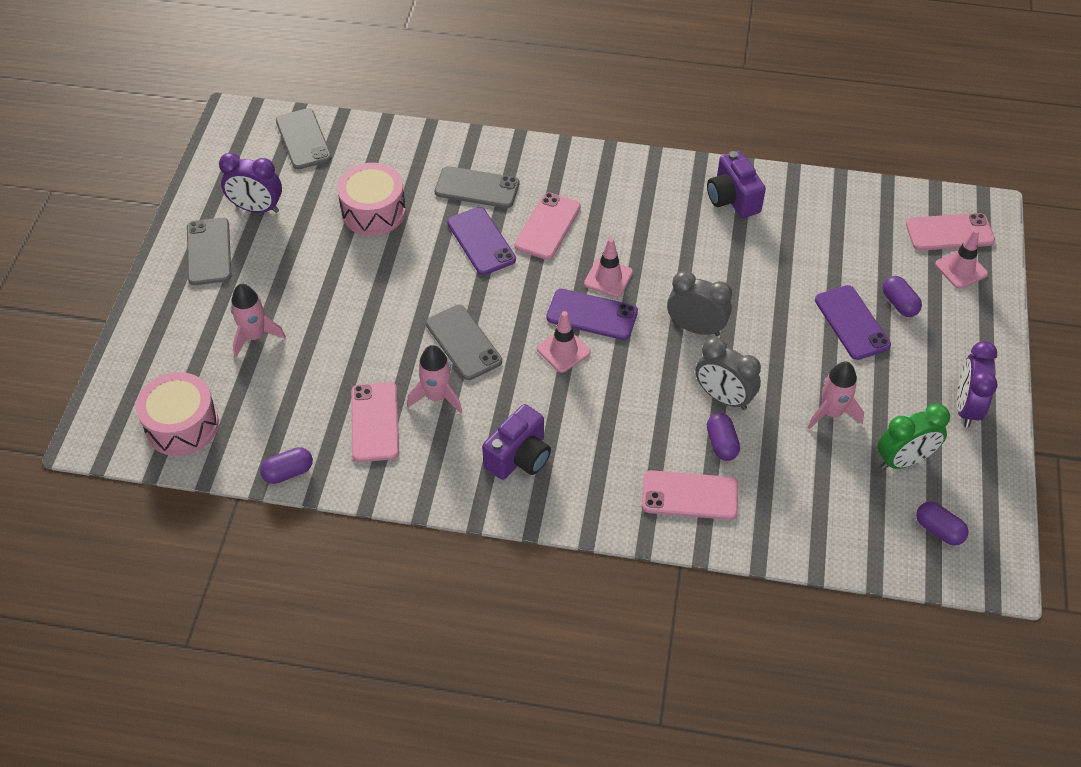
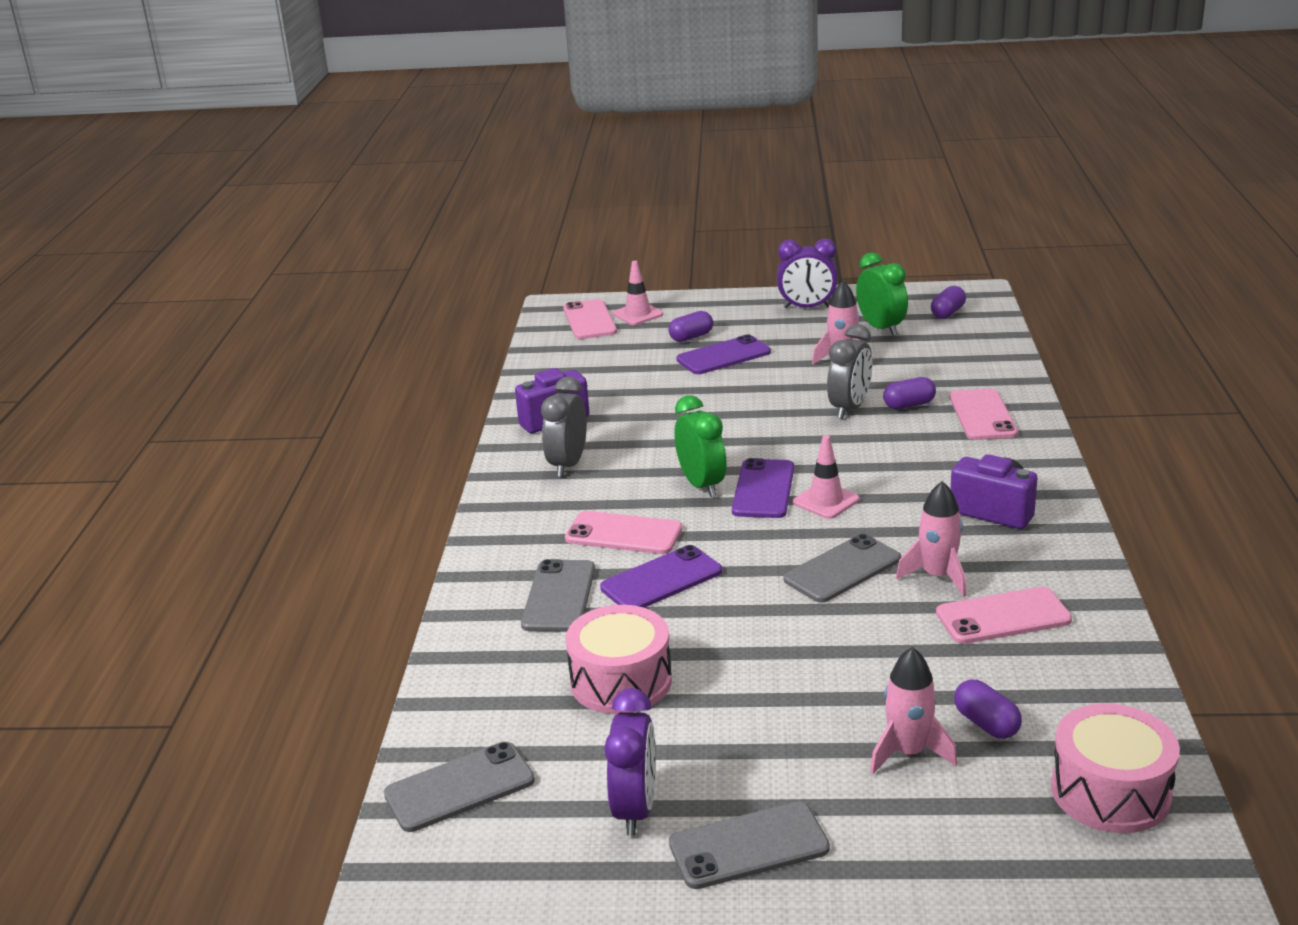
camera: 95 degrees left, 25 degrees down
(288, 472) = (1124, 672): purple capsule -> purple capsule (986, 724)
(608, 278) = (701, 485): pink traffic cone -> green clock
(696, 328) = (760, 429): grey clock -> grey clock (568, 465)

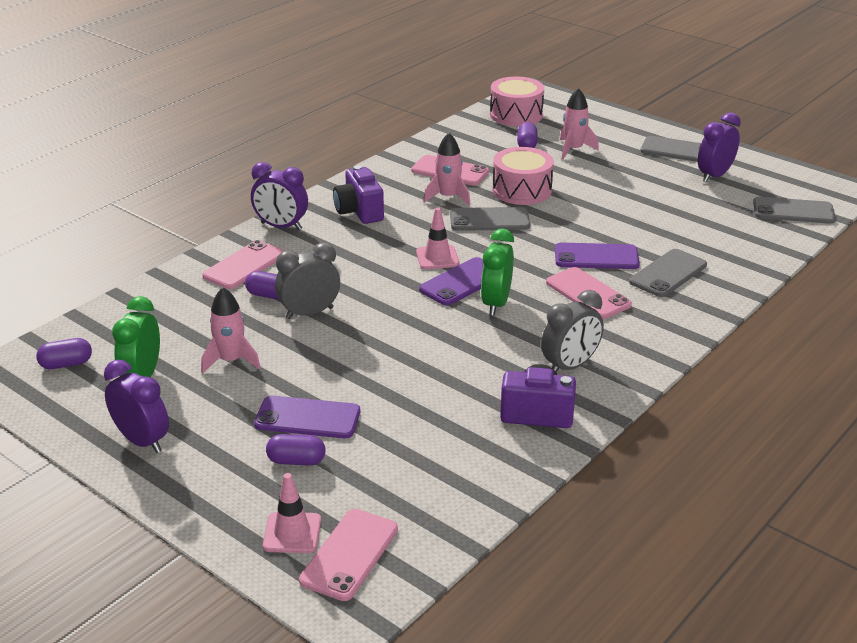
camera: 145 degrees left, 5 degrees up
(621, 681) = (673, 220): pink drum -> pink drum (522, 190)
(1033, 460) = (281, 226): none -> purple clock

